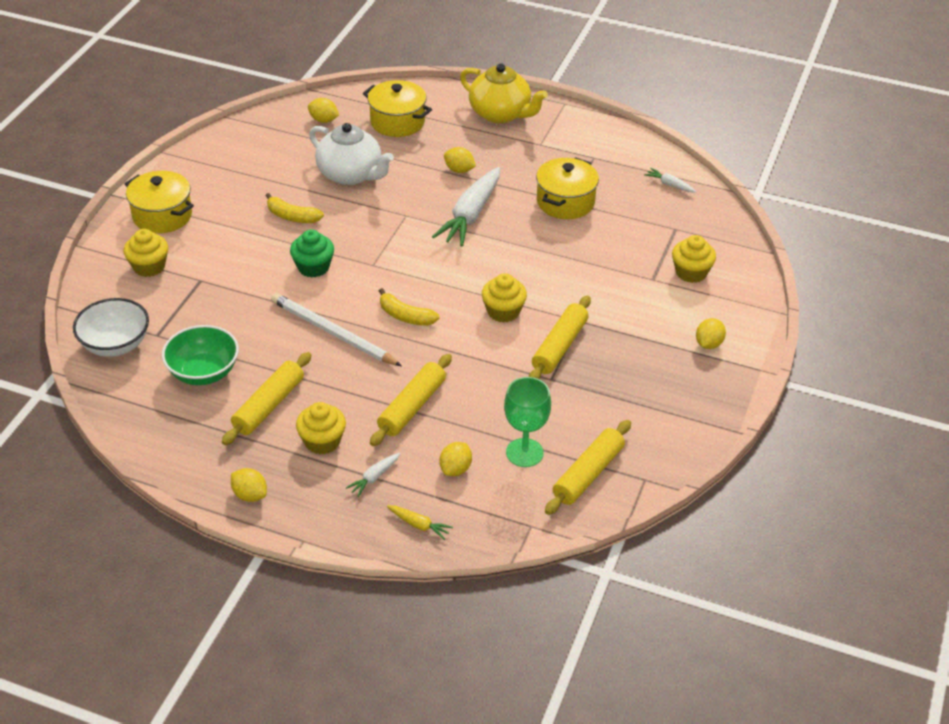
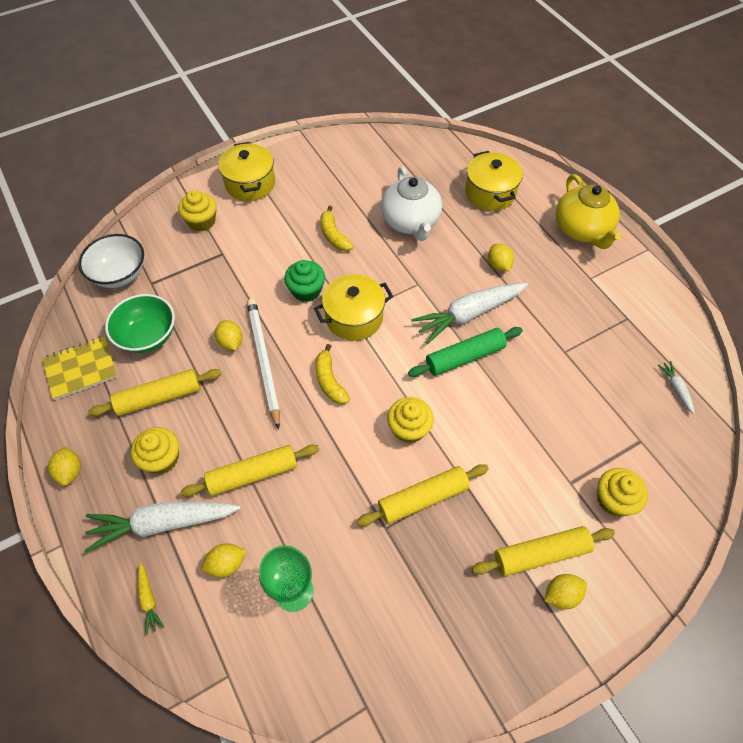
camera: 40 degrees right, 15 degrees up
(167, 427) = (81, 369): none -> yellow notebook
(323, 120) = (435, 162): yellow lemon -> yellow lemon (231, 342)
(374, 477) = (163, 523): white carrot -> white carrot, size x2.24
(497, 244) = (465, 357): none -> green rolling pin
(565, 202) = (561, 349): yellow pot -> yellow pot (354, 317)
(588, 474) = (323, 658): yellow rolling pin -> yellow rolling pin (541, 554)

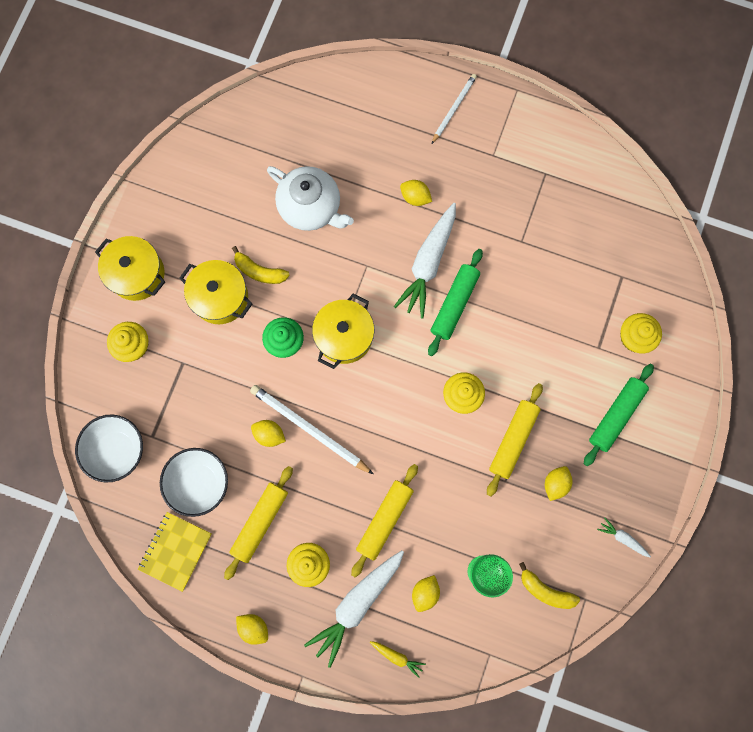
camera: 40 degrees left, 20 degrees up
(148, 336) = (199, 483): green bowl -> white bowl
(329, 381) = (373, 405): yellow banana -> yellow banana (545, 590)
(490, 193) = (351, 125): yellow pot -> yellow pot (220, 297)
(541, 554) = (615, 415): yellow rolling pin -> green rolling pin
(561, 594) = (646, 432): yellow lemon -> yellow lemon (555, 483)
(582, 230) = (453, 109): yellow teapot -> white pencil
(676, 389) = (618, 212): white carrot -> white carrot (622, 538)

